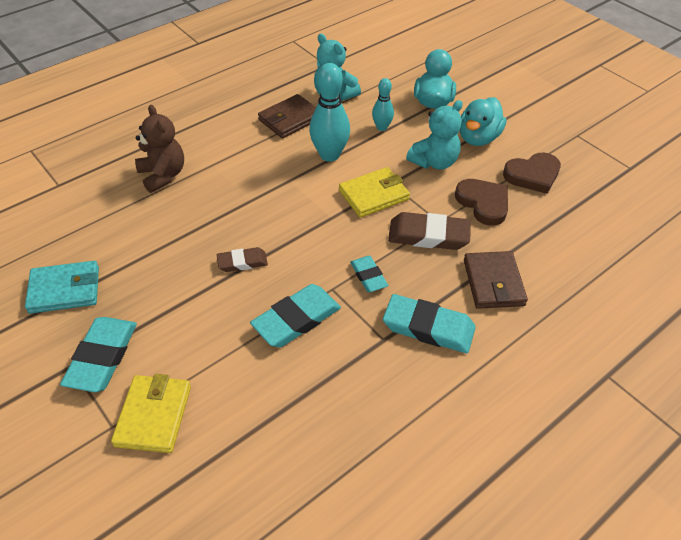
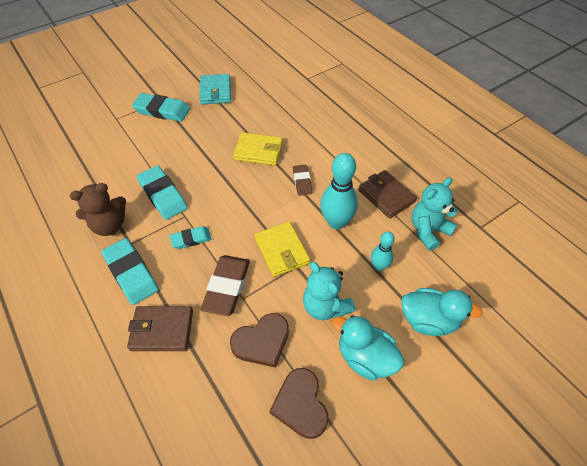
camera: 95 degrees right, 5 degrees up
(153, 416) = (116, 133): yellow wallet -> yellow wallet (258, 151)
(163, 175) = (314, 124): brown teddy bear -> brown teddy bear (109, 225)
(242, 262) = (221, 167): brown eraser -> brown eraser (302, 181)
(428, 327) = (131, 273): turquoise eraser -> turquoise eraser turned 60 degrees counterclockwise

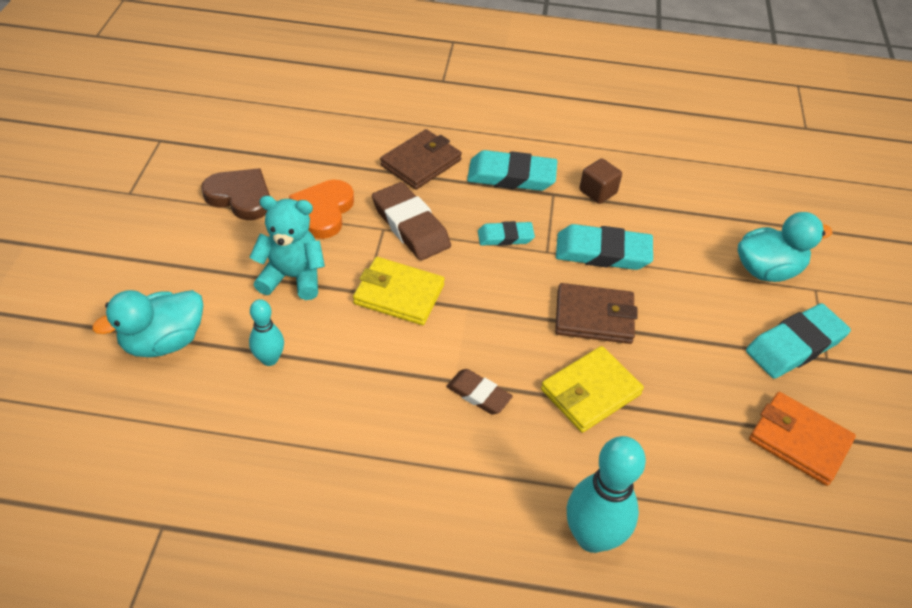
camera: 130 degrees right, 5 degrees down
(109, 225) = (598, 192): brown teddy bear -> brown cube
(191, 239) = (505, 237): turquoise eraser -> turquoise eraser turned 60 degrees clockwise
(215, 91) = (799, 441): turquoise wallet -> orange wallet
(262, 342) = (323, 211): brown heart -> orange heart
(336, 222) = (373, 373): turquoise bowling pin -> turquoise bowling pin (592, 537)
(365, 357) = (210, 264): turquoise duck -> turquoise duck (767, 270)
(386, 196) = (344, 466): brown wallet -> brown wallet (594, 317)
(428, 230) = (240, 456): turquoise teddy bear -> none

